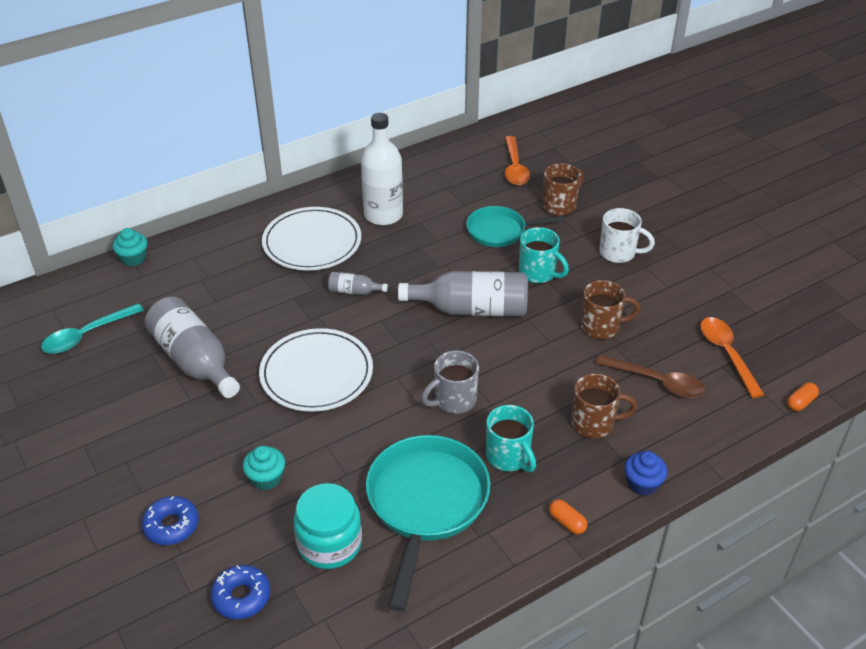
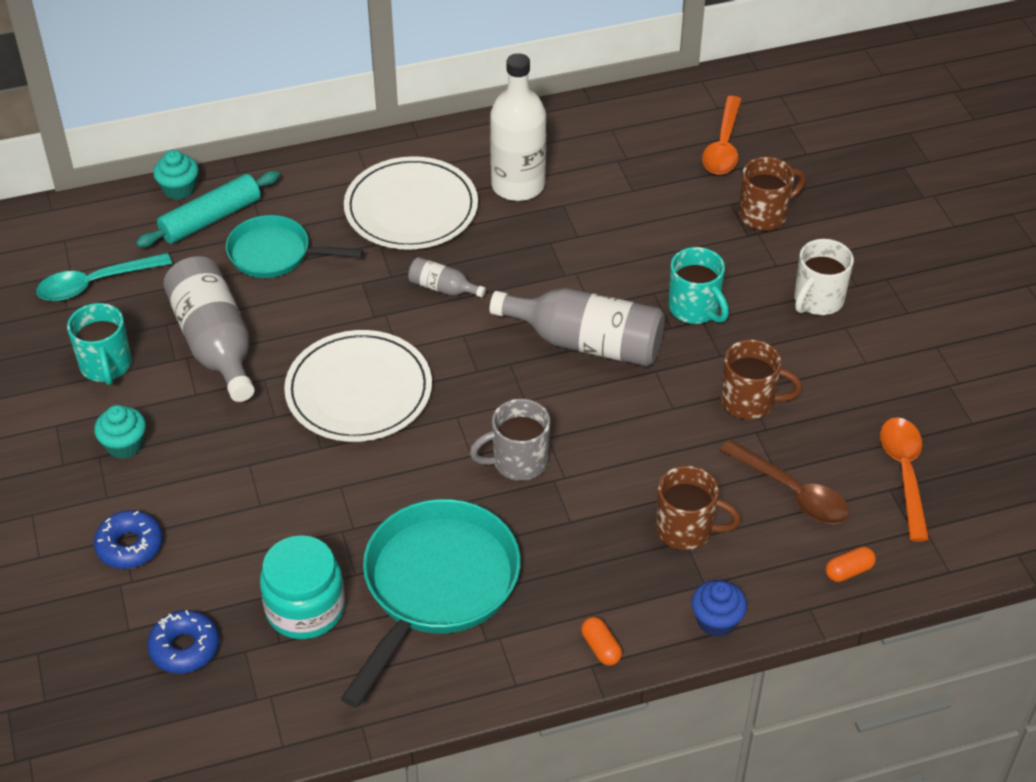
camera: 15 degrees right, 5 degrees up
(164, 274) = (211, 219): none -> turquoise rolling pin
(266, 478) = (256, 512): turquoise cupcake -> turquoise cupcake (124, 445)
(500, 231) = (667, 238): turquoise pan -> turquoise pan (275, 254)
(508, 457) = (560, 550): turquoise mug -> turquoise mug (106, 366)
(618, 253) = (817, 300): white mug -> white mug turned 90 degrees clockwise
(800, 402) = (975, 560): orange capsule -> orange capsule (848, 571)

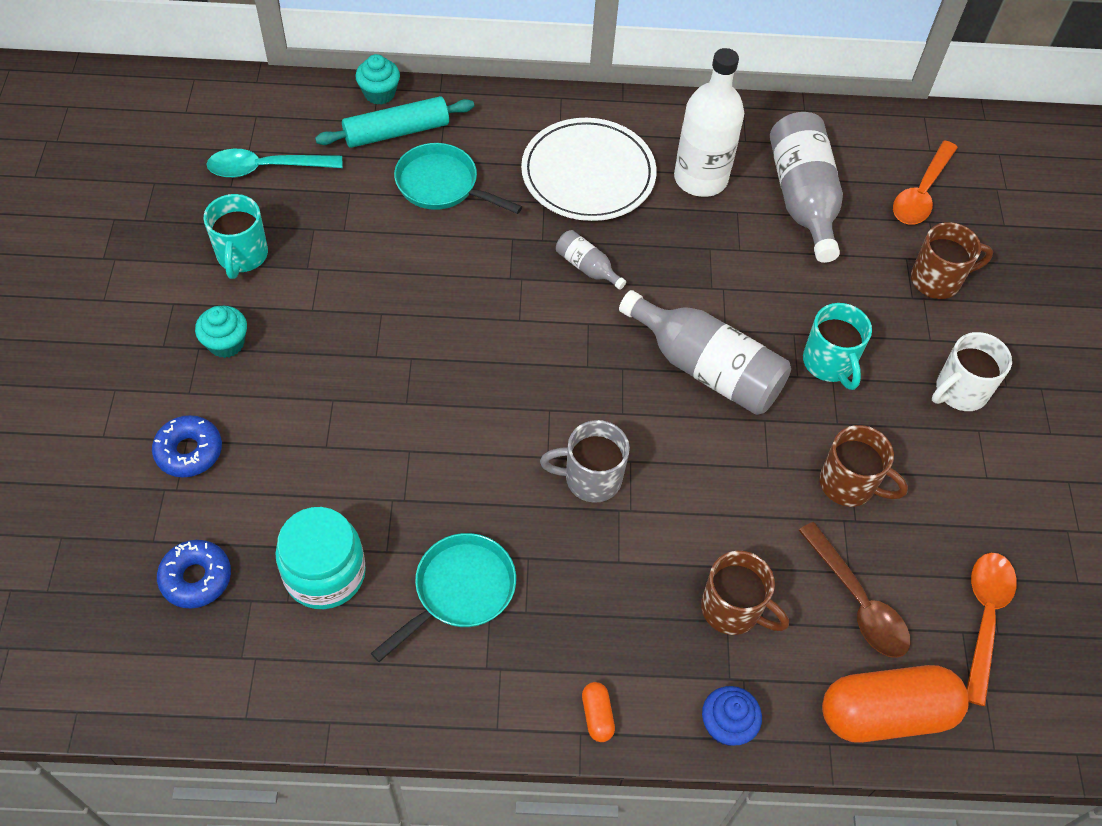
camera: 15 degrees right, 10 degrees up
(215, 343) = (350, 262): grey bottle -> grey bottle (803, 198)
(359, 390) = (465, 353): white plate -> none
(436, 586) = (460, 591): turquoise pan -> turquoise pan, size x0.62
(848, 571) = (886, 713): orange capsule -> orange capsule, size x2.43

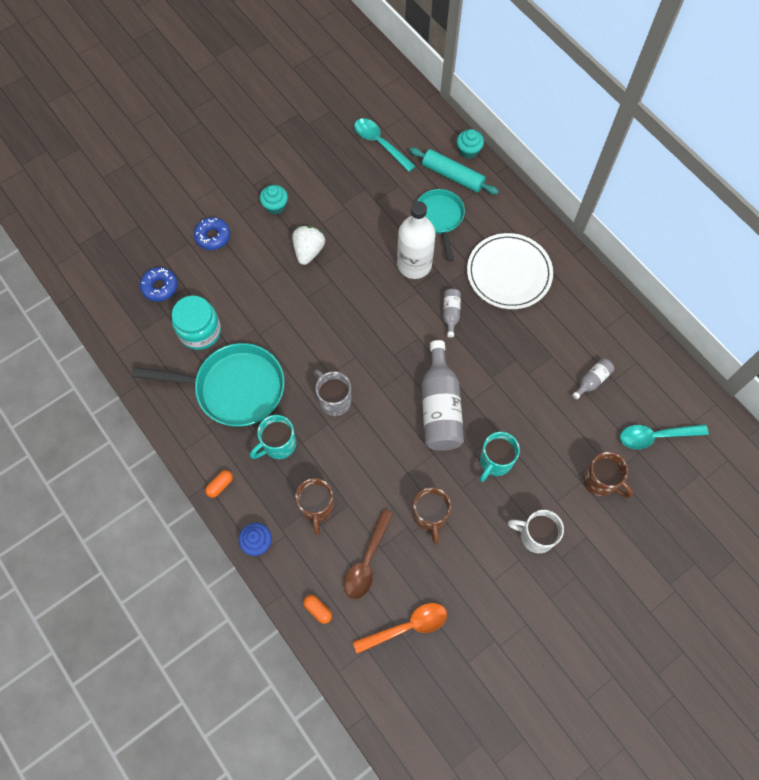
camera: 55 degrees right, 10 degrees up
(242, 256) = (324, 174): turquoise mug -> turquoise mug (278, 444)
(338, 353) = (308, 251): none -> white strawberry
(460, 591) = (234, 388): turquoise pan -> turquoise pan, size x1.62
(700, 178) = (557, 324): white bottle -> white bottle (414, 264)
(803, 198) = (592, 381): grey bottle -> grey bottle, size x0.47
(886, 713) = (318, 610): orange capsule -> orange capsule, size x0.41
(921, 193) = (655, 436): orange spoon -> turquoise spoon

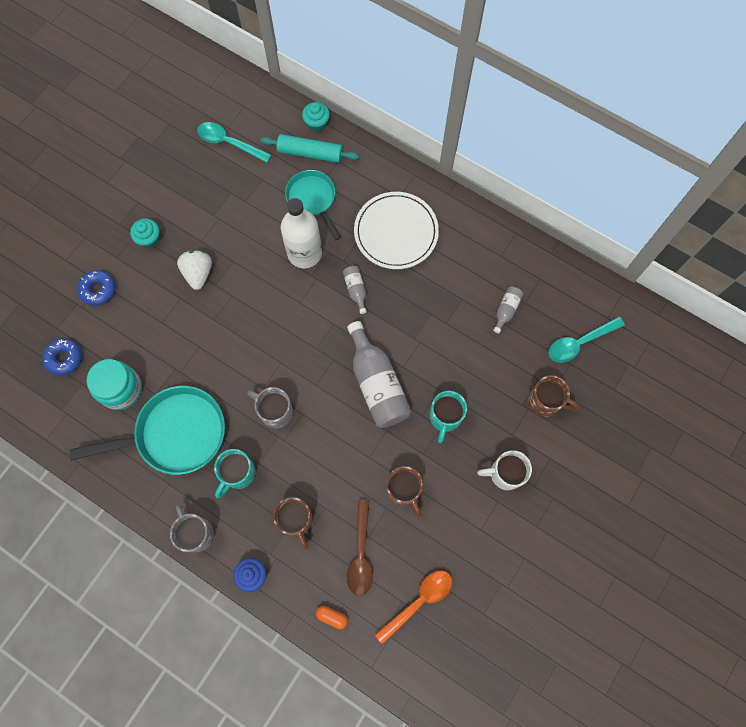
camera: 20 degrees left, 5 degrees up
(220, 485) = (196, 533): orange capsule -> grey mug

